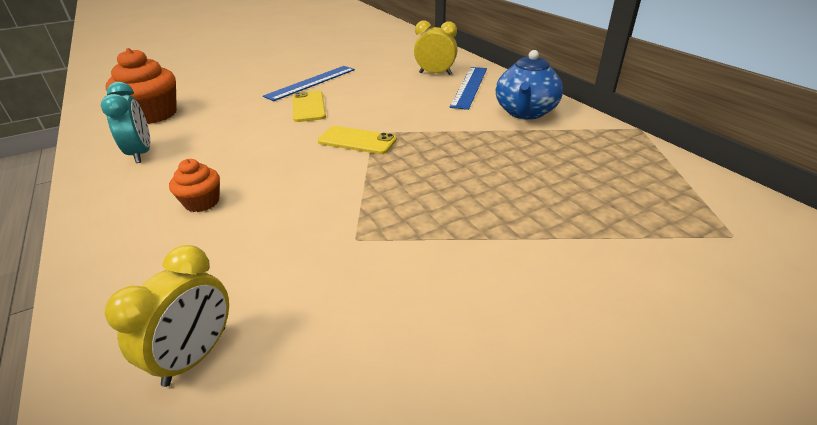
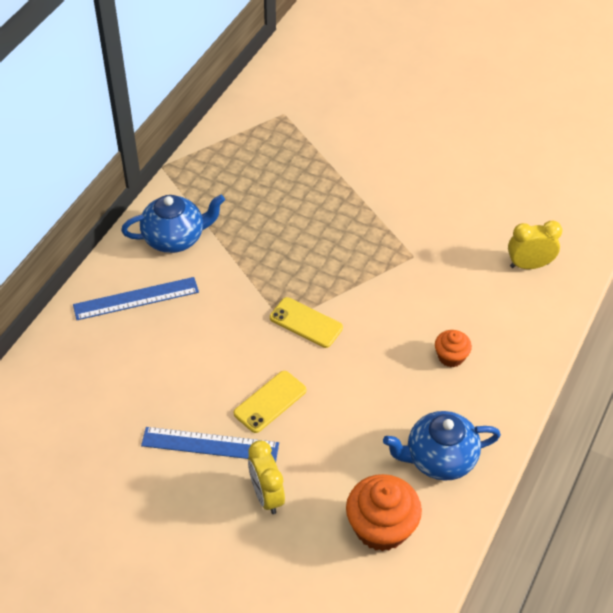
camera: 125 degrees left, 15 degrees up
(141, 153) = (439, 459): turquoise clock -> blue teapot
(357, 141) = (306, 323): yellow phone -> yellow phone turned 45 degrees counterclockwise
(435, 73) = (114, 343): yellow clock -> yellow clock (266, 495)

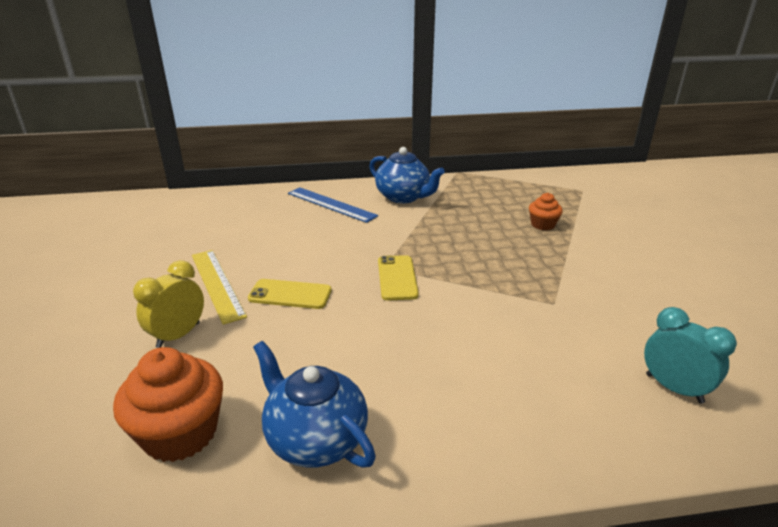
camera: 55 degrees right, 20 degrees down
(210, 444) = (217, 284): blue ruler -> yellow ruler
(451, 356) = (467, 383): orange cupcake -> orange cupcake (543, 225)
(529, 265) = (674, 388): yellow clock -> turquoise clock

